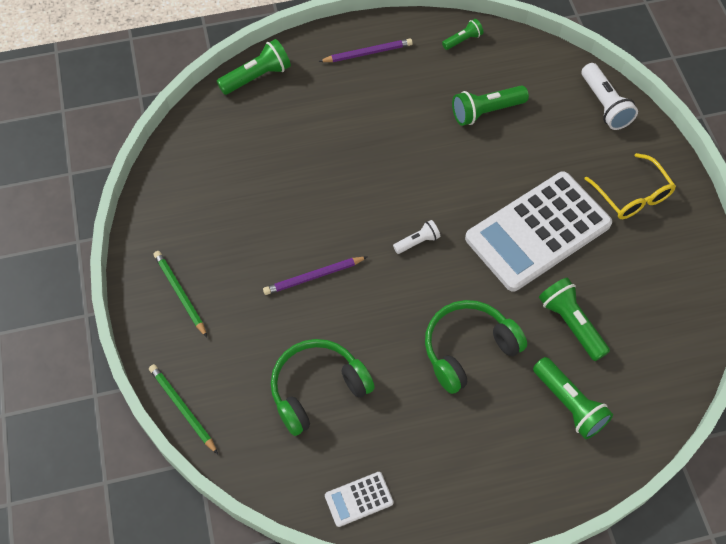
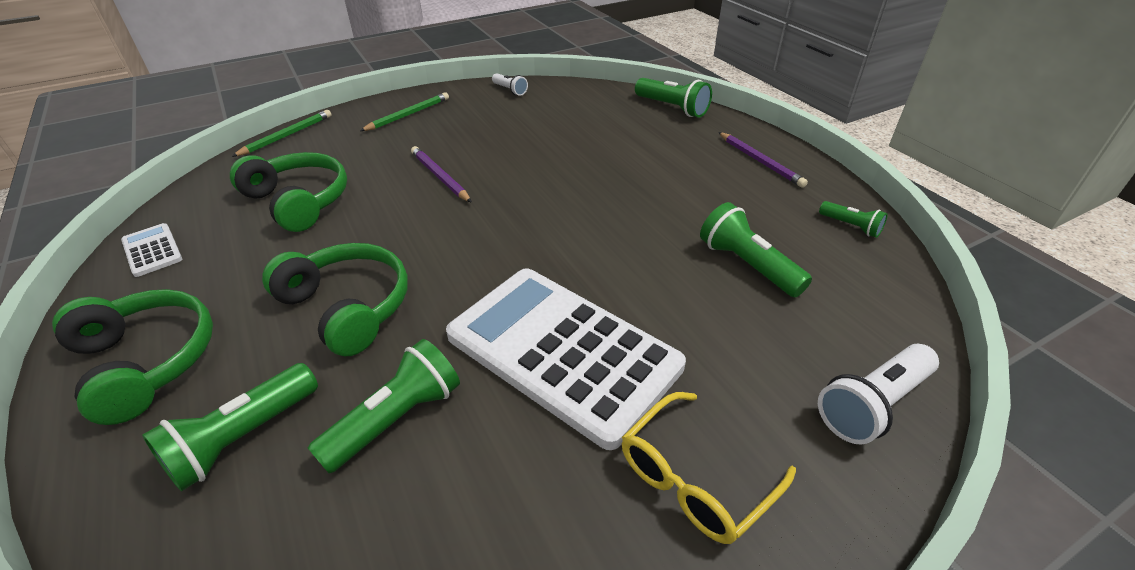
camera: 75 degrees right, 20 degrees down
(417, 242) = (506, 238): white flashlight -> white flashlight (510, 90)
(493, 473) = (146, 361): none -> green headphones

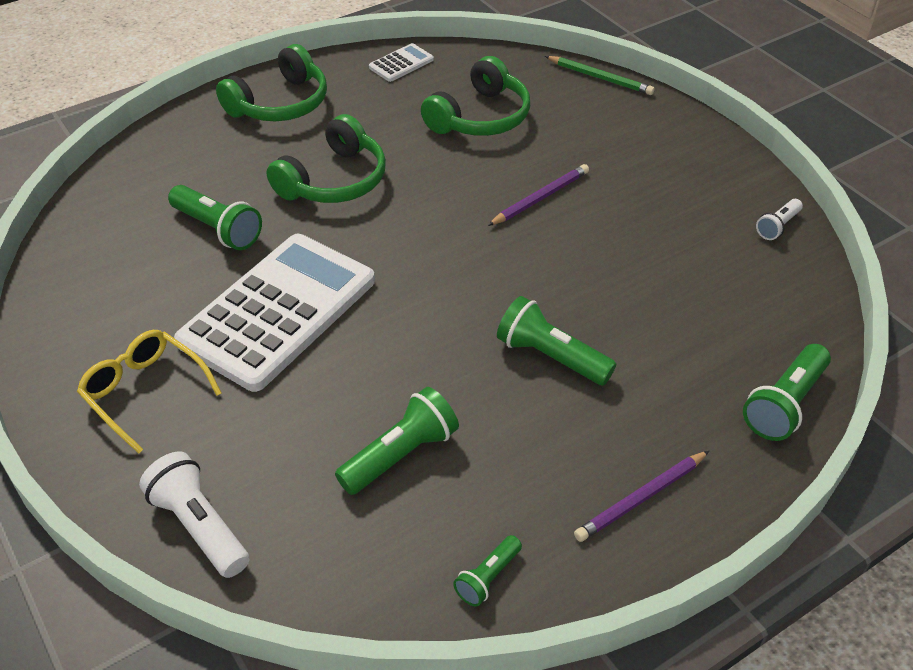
camera: 85 degrees right, 5 degrees up
(243, 438) = (210, 165): green flashlight -> green flashlight (551, 357)
(408, 115) = (674, 150): green pencil -> none

